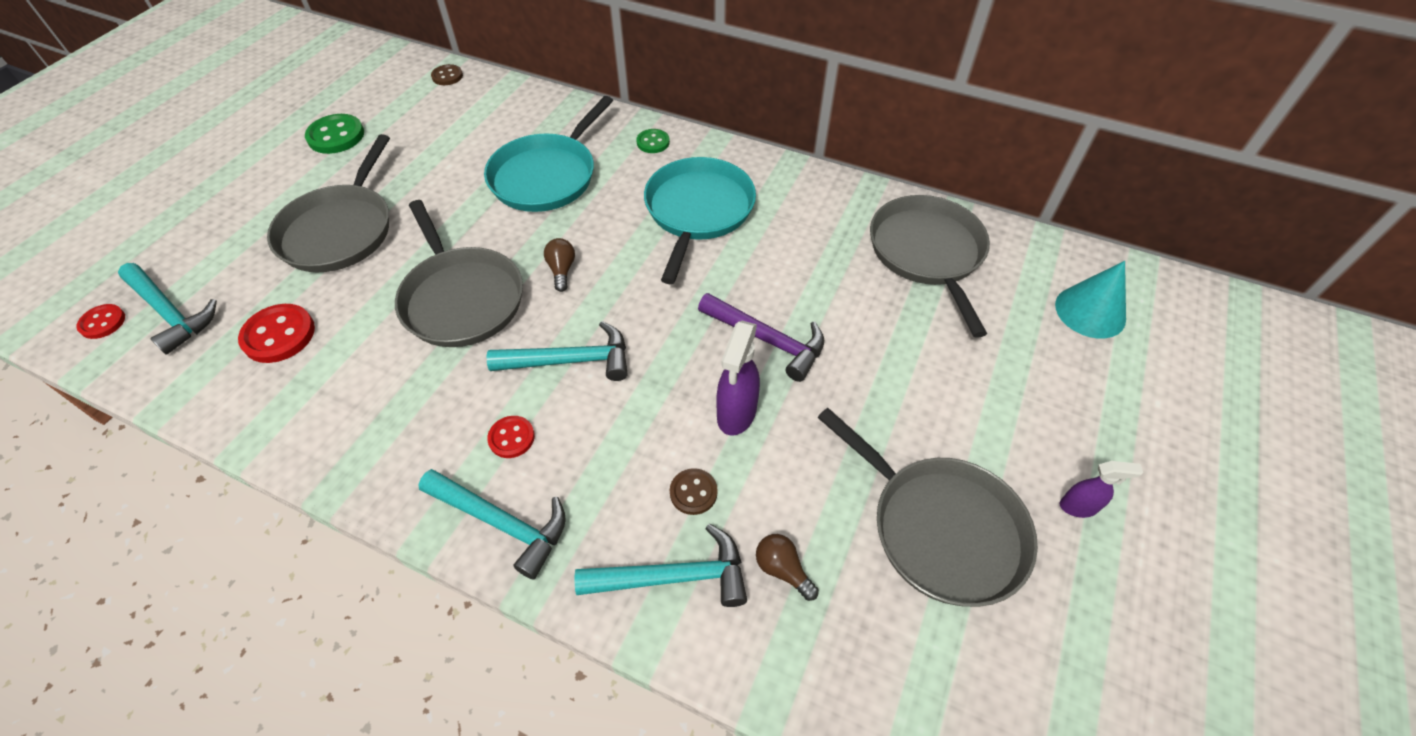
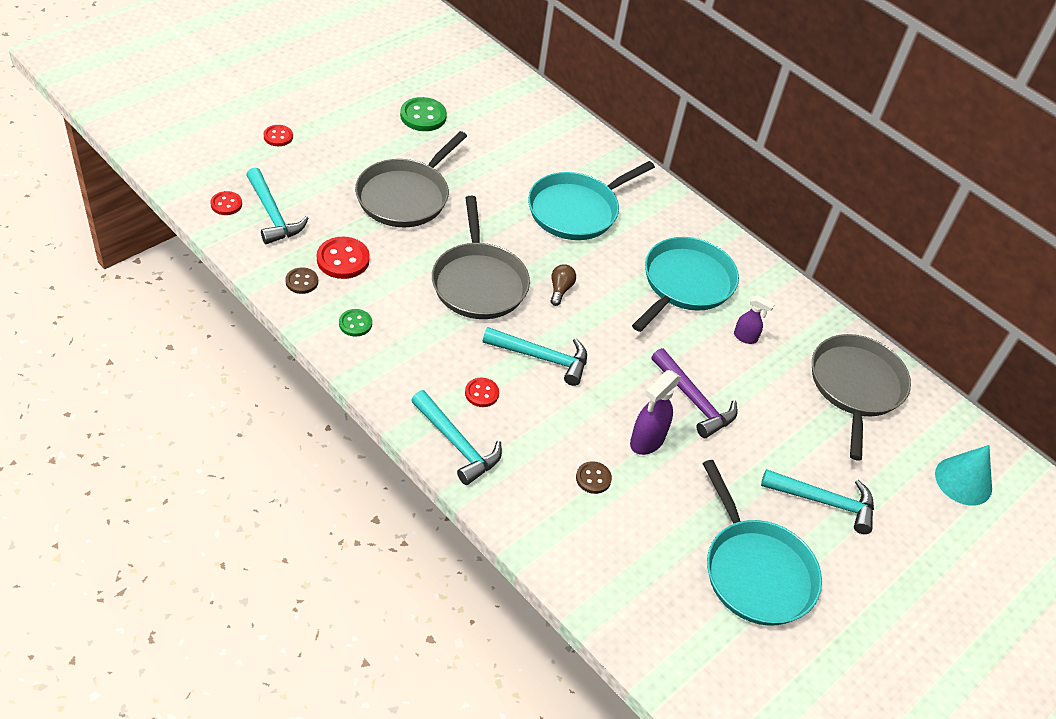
camera: 15 degrees right, 5 degrees down
(159, 217) = (278, 137): none -> red button
(447, 76) = (526, 93): brown button -> brown button (302, 282)
(653, 142) = (673, 213): green button -> green button (355, 324)
(673, 577) = (557, 522): turquoise hammer -> turquoise hammer (824, 502)
(782, 569) = (633, 549): brown light bulb -> none
(941, 529) = (756, 572): grey pan -> turquoise pan
(1078, 507) = (865, 600): purple spray bottle -> purple spray bottle (745, 337)

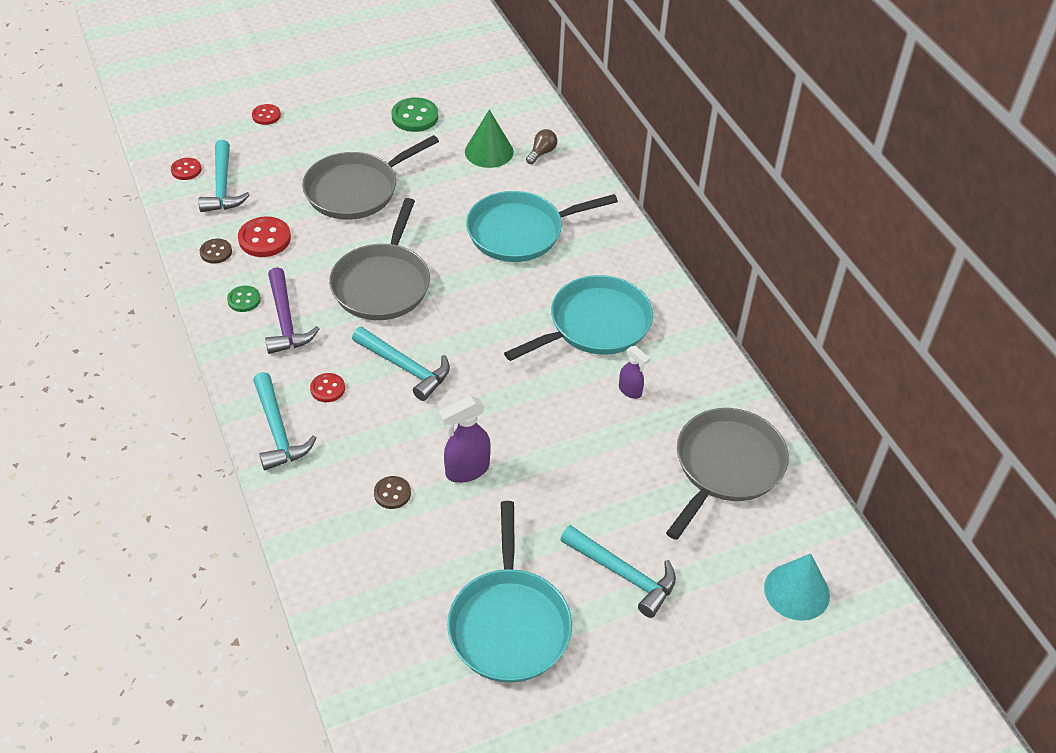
camera: 25 degrees right, 0 degrees up
(509, 139) = (489, 151): none -> green cone
(560, 290) = (460, 306): brown light bulb -> brown light bulb (541, 153)
(694, 400) = (538, 441): purple hammer -> purple hammer (285, 320)

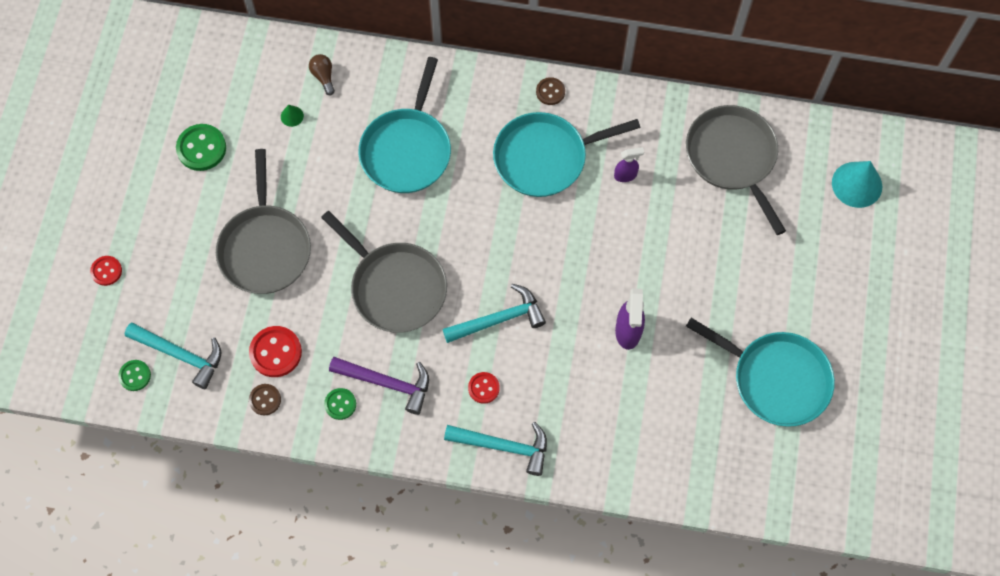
camera: 55 degrees left, 20 degrees up
(186, 170) = (135, 376): red button -> green button
(392, 493) = (617, 395): brown button -> brown button (550, 92)
(489, 151) = (292, 116): green cone -> green cone, size x0.47
(595, 324) = (545, 158): turquoise pan -> turquoise pan turned 105 degrees counterclockwise
(623, 574) = (780, 282): turquoise hammer -> none

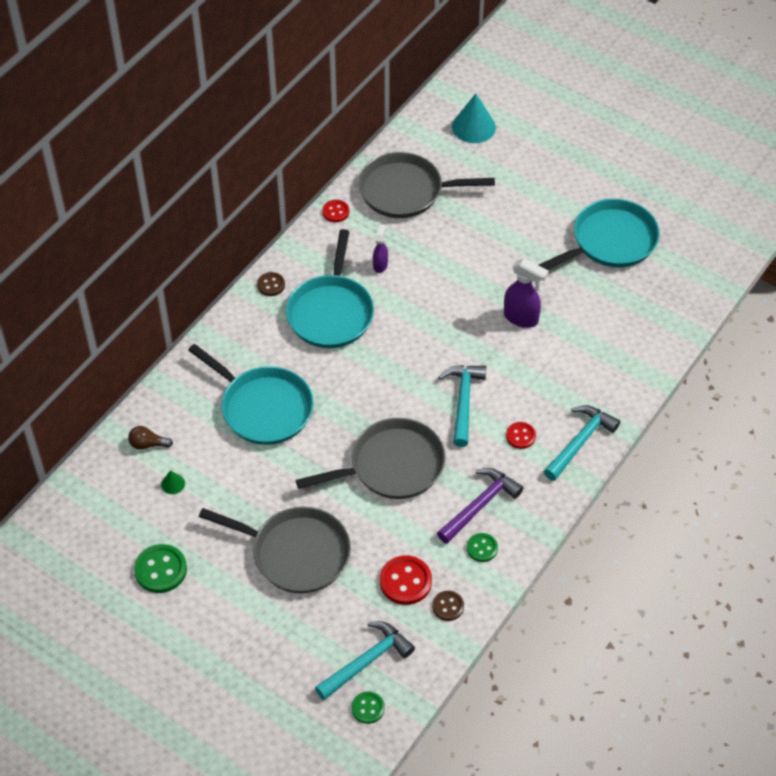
camera: 65 degrees left, 15 degrees down
(106, 271) = (244, 697): red button -> red button (335, 212)

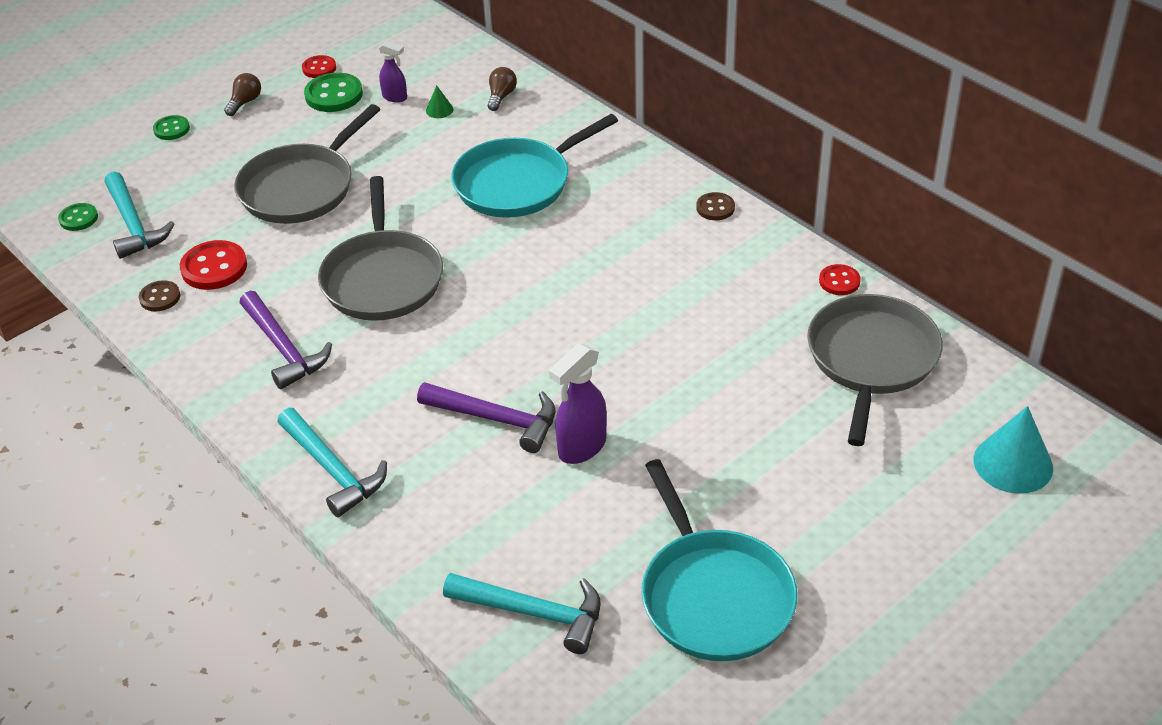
camera: 105 degrees right, 10 degrees down
(181, 638) = (245, 102): none -> brown light bulb
(331, 312) = (651, 255): turquoise pan -> none
(380, 265) = (726, 313): purple spray bottle -> purple spray bottle (395, 97)
(463, 402) = (454, 359): turquoise hammer -> turquoise hammer (534, 613)
(482, 548) = (220, 340): green button -> green button (171, 129)
(510, 366) = (496, 419): none -> purple hammer
(520, 436) = (371, 407): red button -> red button (319, 68)

